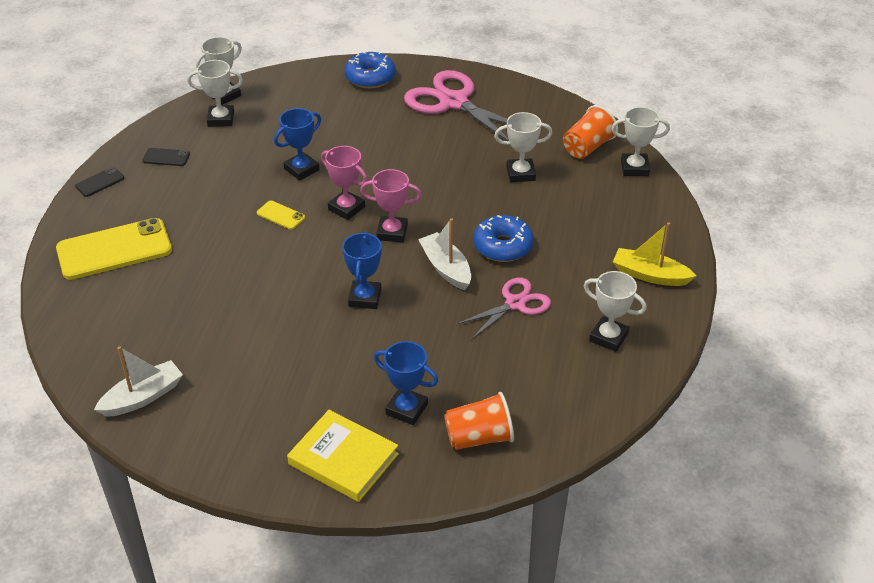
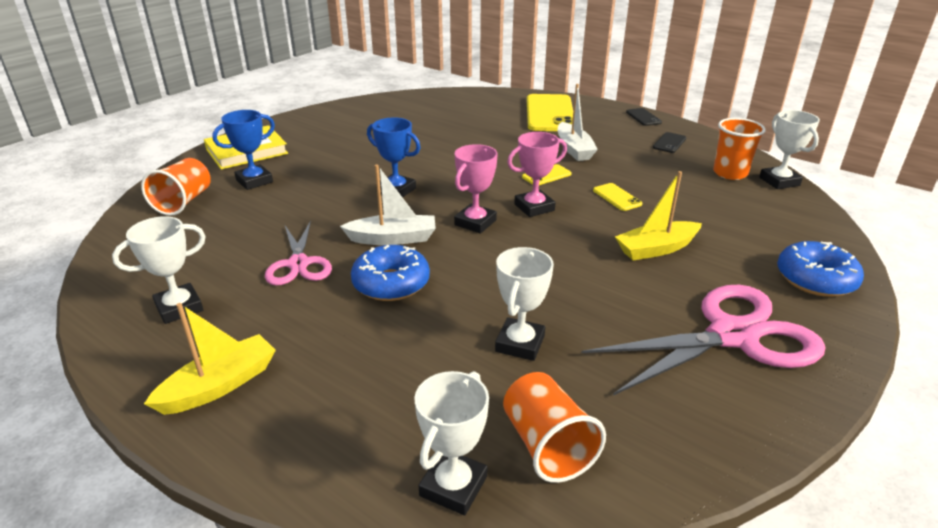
camera: 115 degrees right, 10 degrees down
(142, 397) = (387, 106): white boat -> white boat (574, 149)
(221, 119) = (730, 173): white trophy -> orange cup
(301, 169) = (617, 197): blue trophy -> yellow phone
(373, 140) = (656, 249): none -> yellow boat

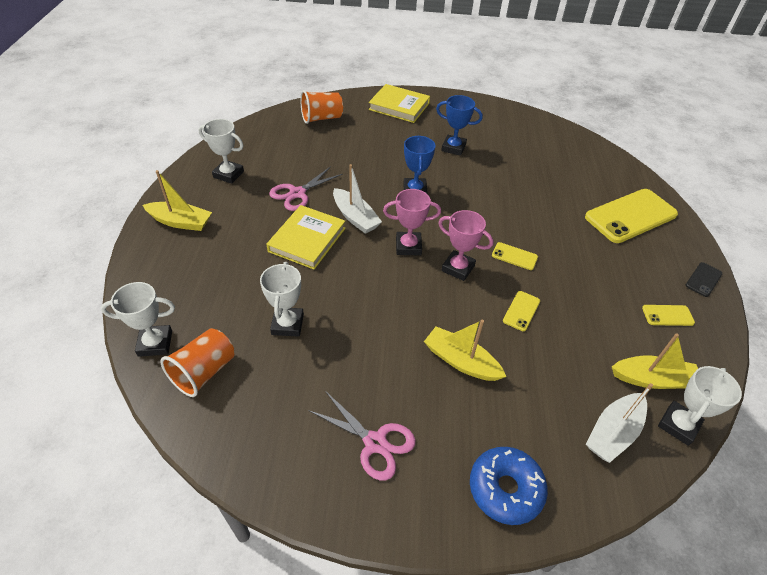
camera: 55 degrees right, 15 degrees up
(254, 181) = (368, 129): blue trophy -> blue trophy (453, 148)
(391, 283) = (307, 240): blue donut -> yellow book
(520, 344) = (287, 324): white trophy -> white trophy turned 75 degrees counterclockwise
(574, 149) = (579, 255): white boat -> white boat (613, 432)
(669, 143) = (667, 315): black phone -> yellow phone
(730, 173) = (652, 379): orange cup -> yellow boat
(732, 336) = (375, 443): pink scissors -> pink scissors, size x0.58

